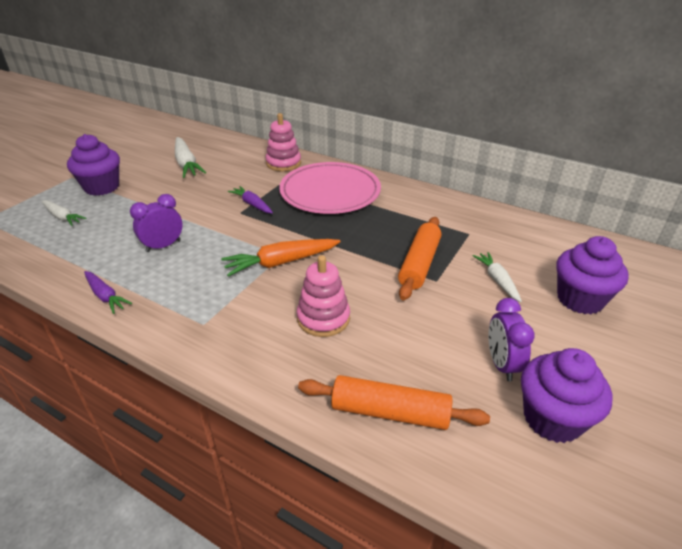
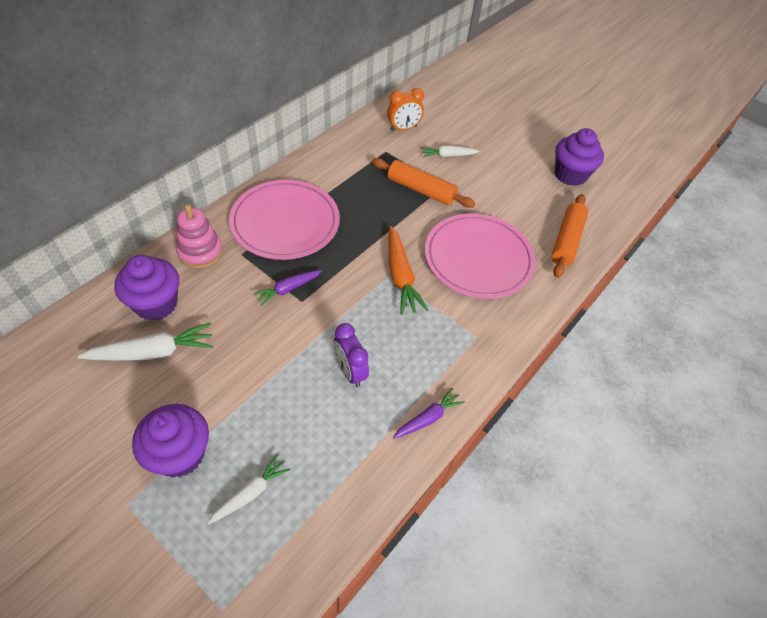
camera: 85 degrees left, 15 degrees up
(323, 318) = (478, 259): pink stacking toy -> pink plate
(501, 364) = (529, 181): purple clock -> none
(520, 241) = (403, 128): none -> orange clock
(580, 299) = (473, 126): purple cupcake -> purple cupcake (156, 304)

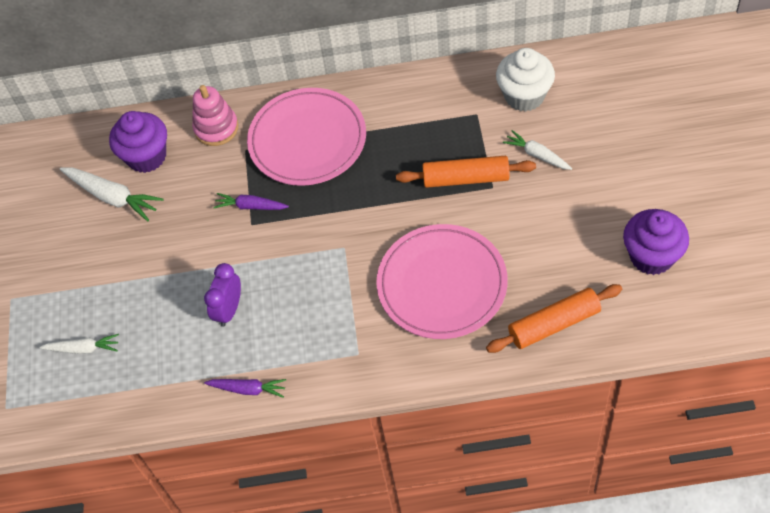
camera: 55 degrees right, 5 degrees up
(180, 454) = (66, 288): purple cupcake -> none
(400, 276) = (353, 255): orange carrot -> none
(403, 128) = (524, 96): orange clock -> white cupcake
(421, 190) = (465, 178): orange rolling pin -> orange rolling pin turned 75 degrees counterclockwise

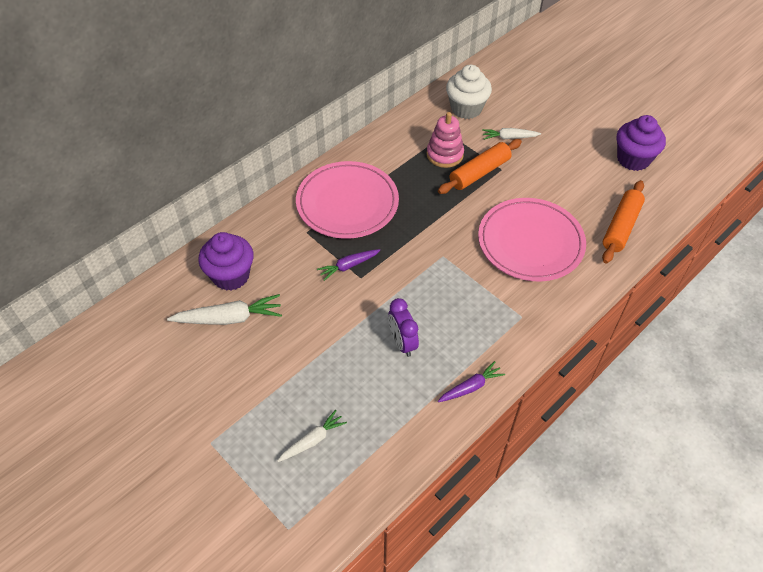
camera: 45 degrees left, 5 degrees down
(216, 128) = (269, 229): pink stacking toy -> pink stacking toy (444, 154)

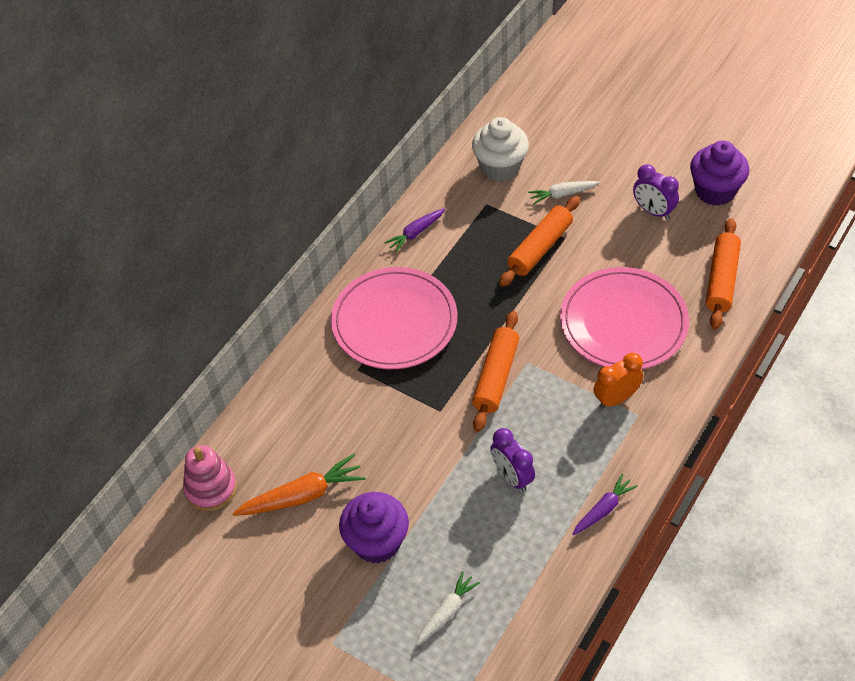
camera: 10 degrees left, 0 degrees up
(229, 318) = (302, 495): white carrot -> orange carrot
(231, 276) = (286, 444): purple cupcake -> purple cupcake (376, 542)
(348, 266) = (421, 400): purple carrot -> purple carrot (416, 233)
(414, 261) = (496, 377): none -> orange rolling pin
(444, 154) = (492, 234): pink stacking toy -> pink stacking toy (211, 488)
(507, 300) = (616, 398): none -> orange clock
(578, 164) = (653, 211): none -> purple clock

